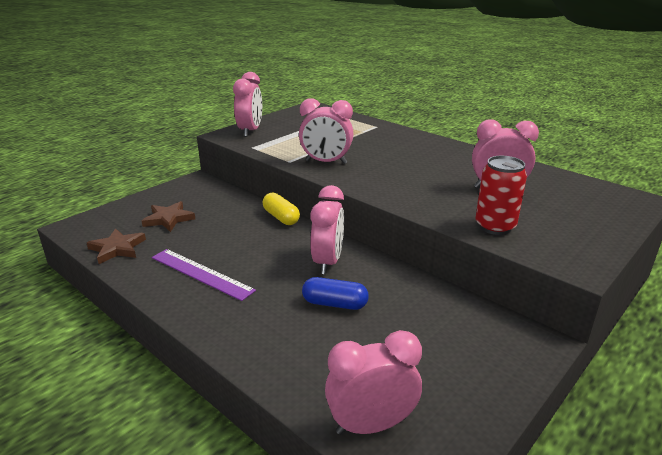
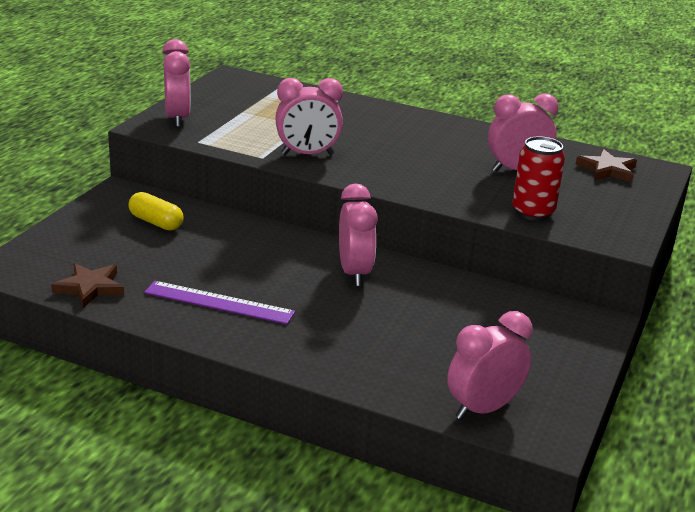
camera: 20 degrees left, 0 degrees up
(168, 219) = (124, 245): brown star -> brown star (607, 170)
(281, 217) = (266, 229): yellow capsule -> yellow capsule (156, 222)
(335, 304) = (388, 314): blue capsule -> none

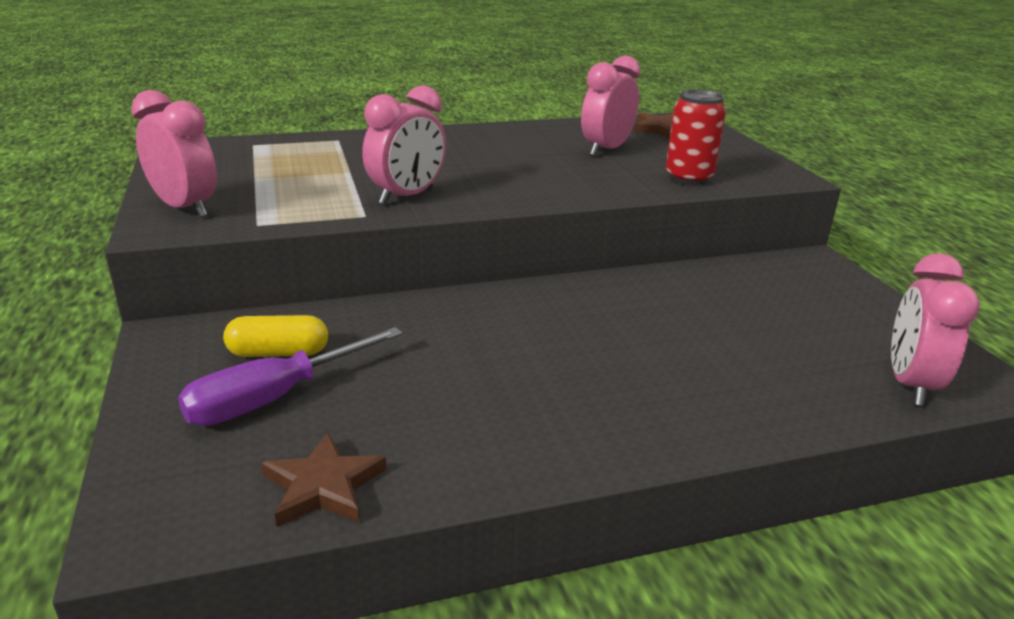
camera: 40 degrees left, 0 degrees up
(123, 242) = (274, 398): none -> purple screwdriver
(219, 302) = (512, 413): purple ruler -> none
(354, 273) = (580, 309): pink clock -> none

